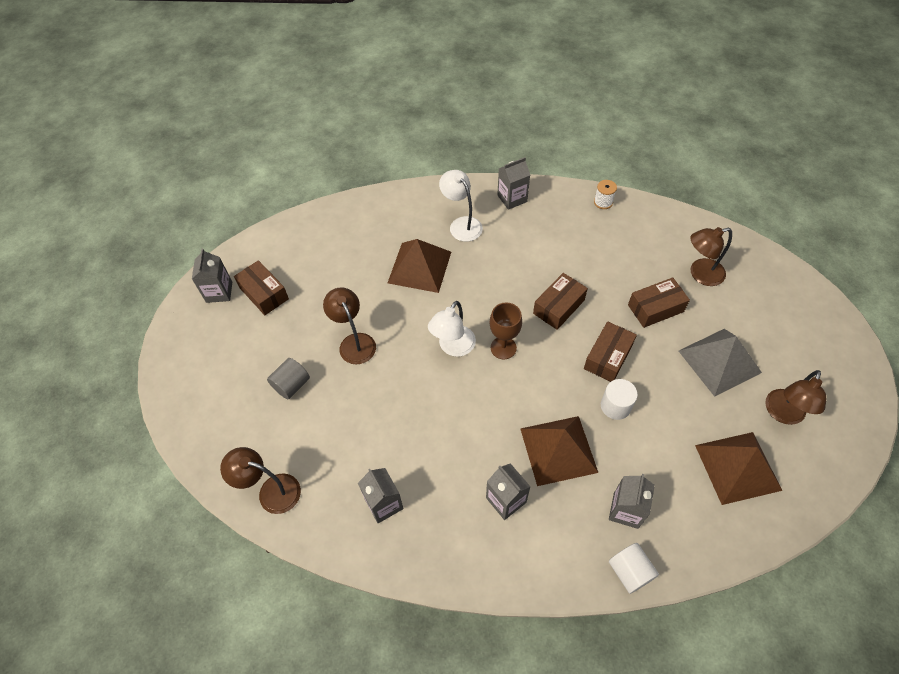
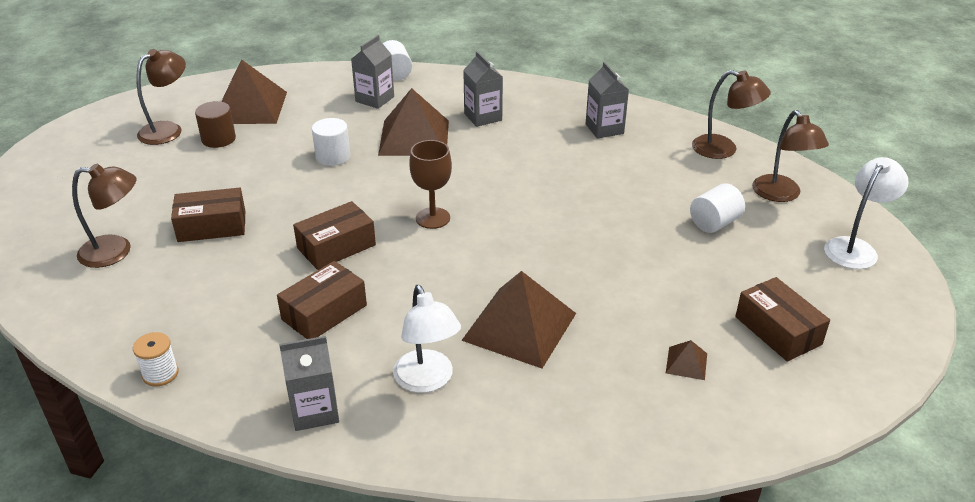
camera: 170 degrees left, 20 degrees down
(219, 292) = (856, 344): grey carton -> none
(291, 385) = (714, 223): grey cylinder -> white cylinder
(321, 261) = (686, 363): none -> brown pyramid
(354, 342) = (631, 252): brown lamp -> brown lamp (781, 195)
(453, 347) = (497, 228): white lamp -> white lamp (855, 248)
(608, 357) = (310, 192): brown box -> brown box (324, 312)
(719, 361) = (187, 172): grey pyramid -> none
(728, 410) = (218, 139): none -> brown cylinder

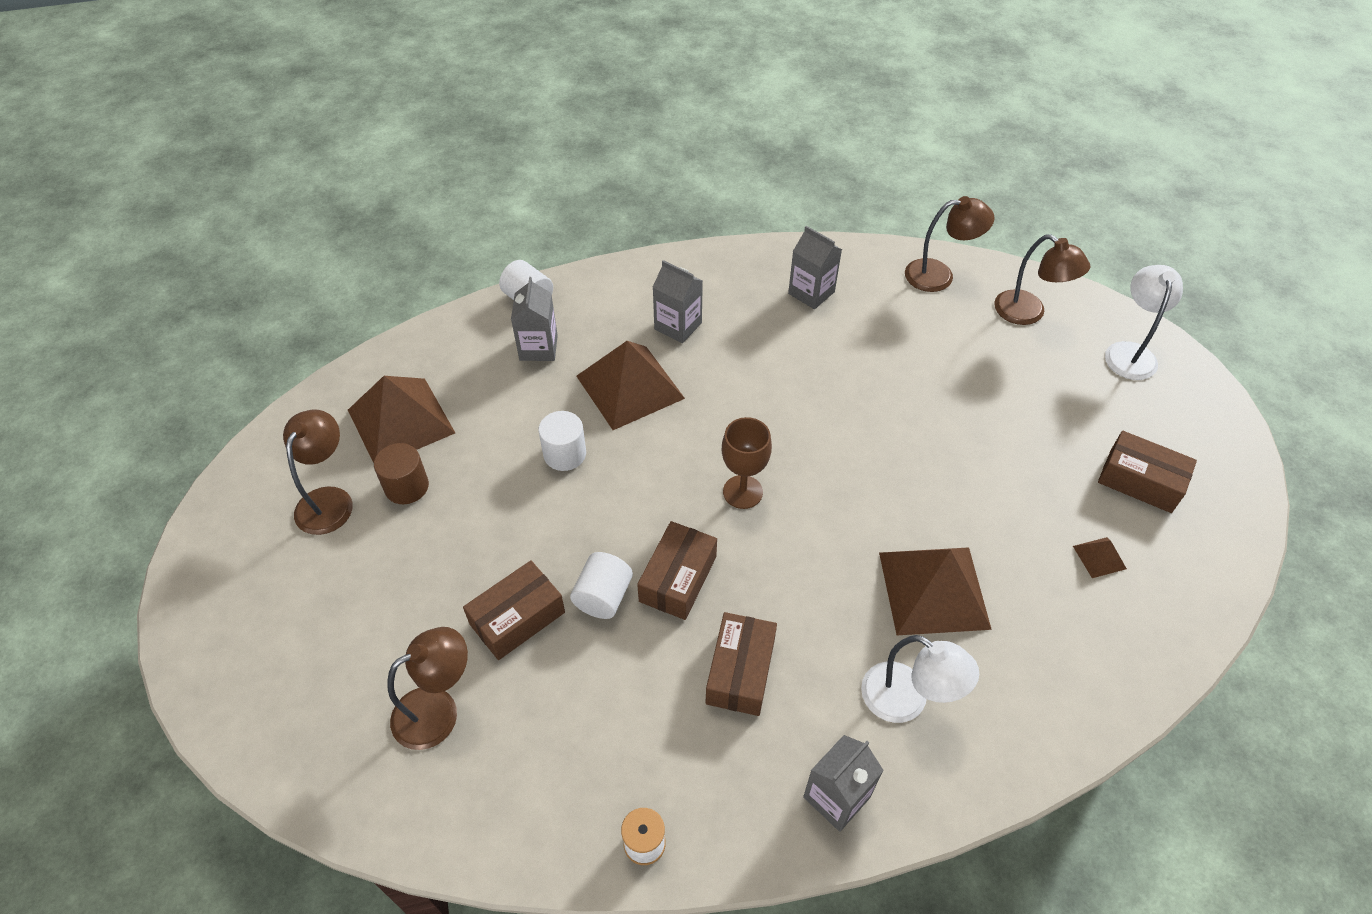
camera: 30 degrees left, 15 degrees up
(714, 223) = (1000, 375): white cylinder -> white cylinder (603, 597)

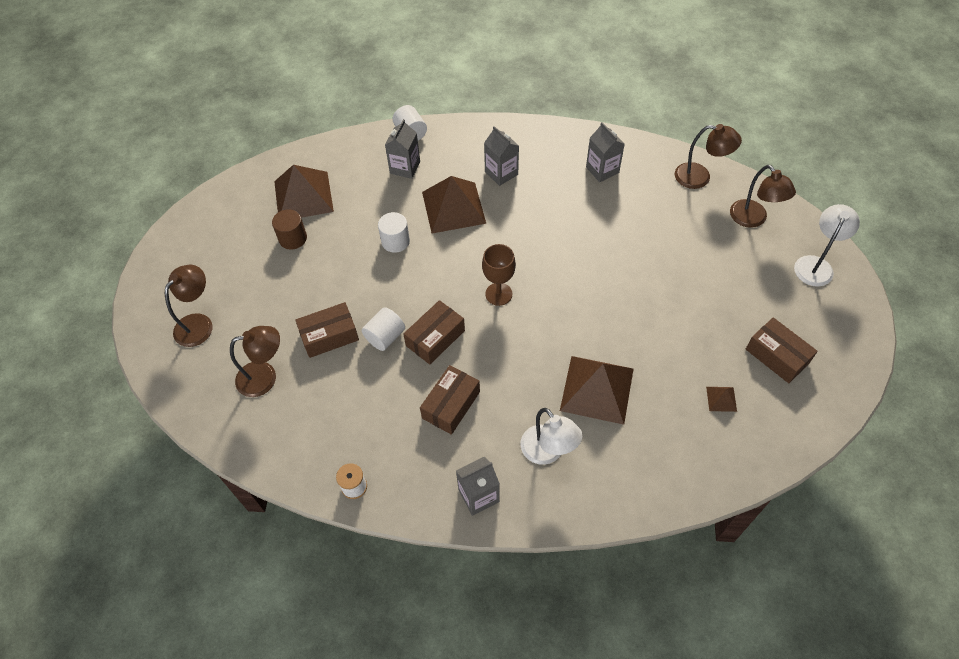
camera: 20 degrees right, 5 degrees up
(329, 500) = (245, 235): brown lamp -> brown lamp (199, 323)

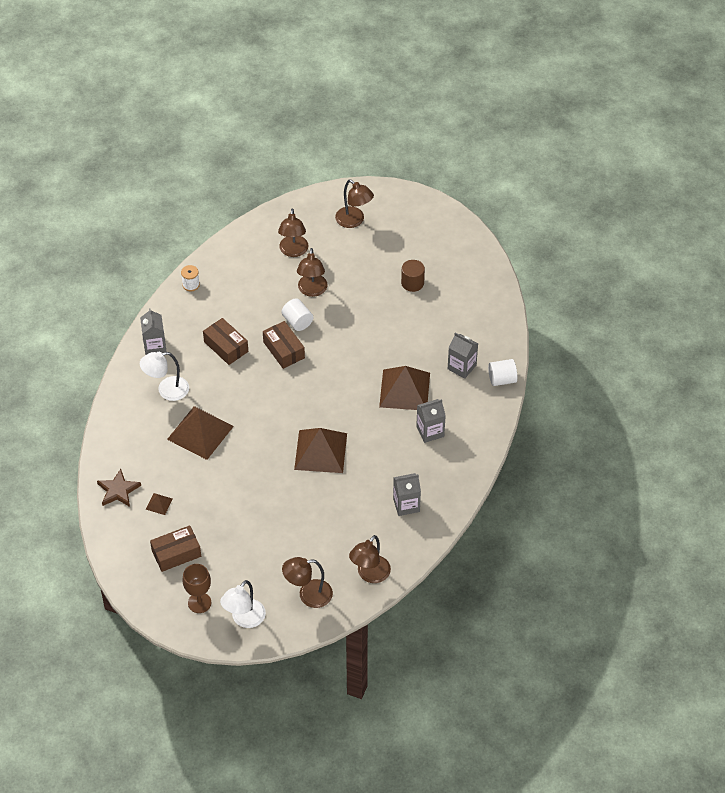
camera: 105 degrees right, 5 degrees down
(303, 196) = (455, 296): brown pyramid -> brown pyramid (320, 451)
(329, 336) = (312, 290): brown box -> brown lamp
(395, 241) = (384, 345): white cylinder -> none
(498, 294) = (306, 397): brown goblet -> brown goblet (199, 603)
(727, 453) = (118, 490): none -> brown star
(816, 265) = (244, 619): white lamp -> white lamp turned 75 degrees clockwise

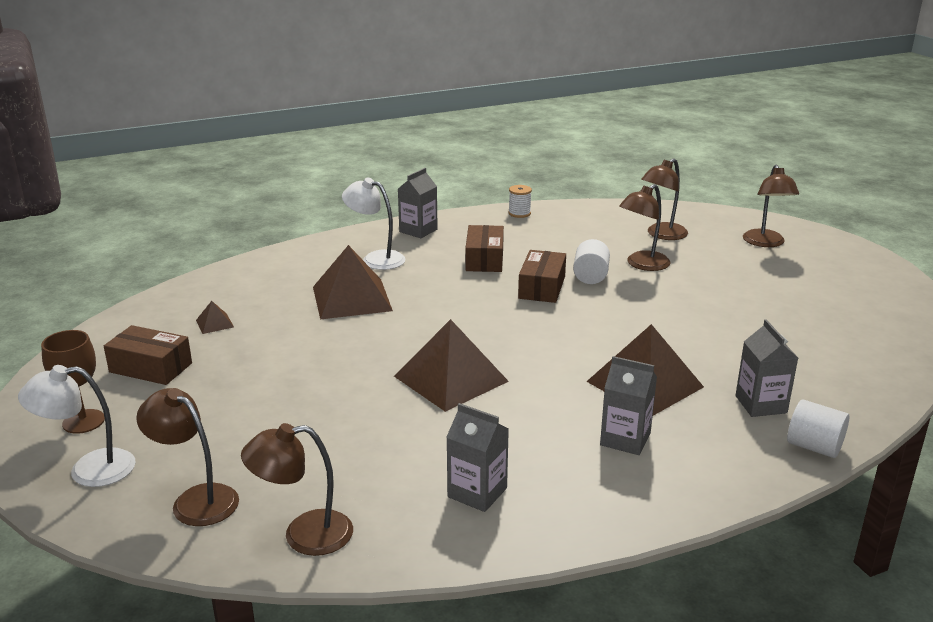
camera: 45 degrees right, 25 degrees down
(118, 490) = (202, 295): brown star -> none
(412, 283) = (782, 309): brown cylinder -> none

